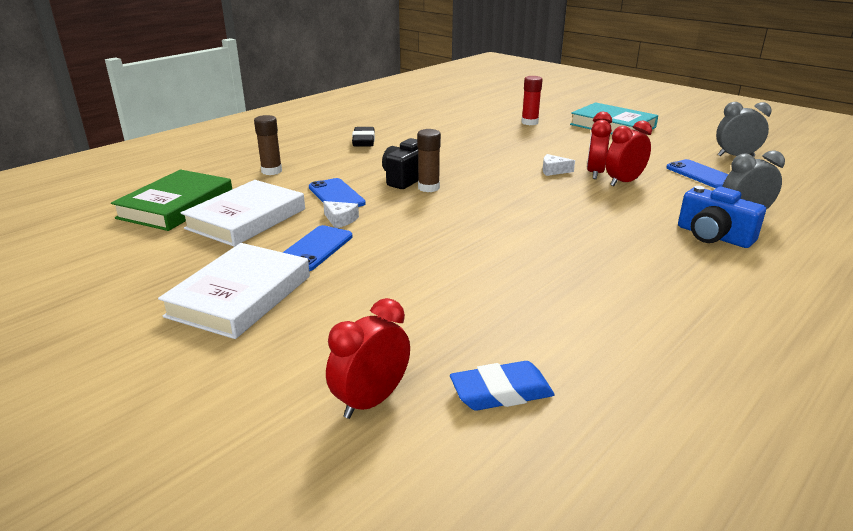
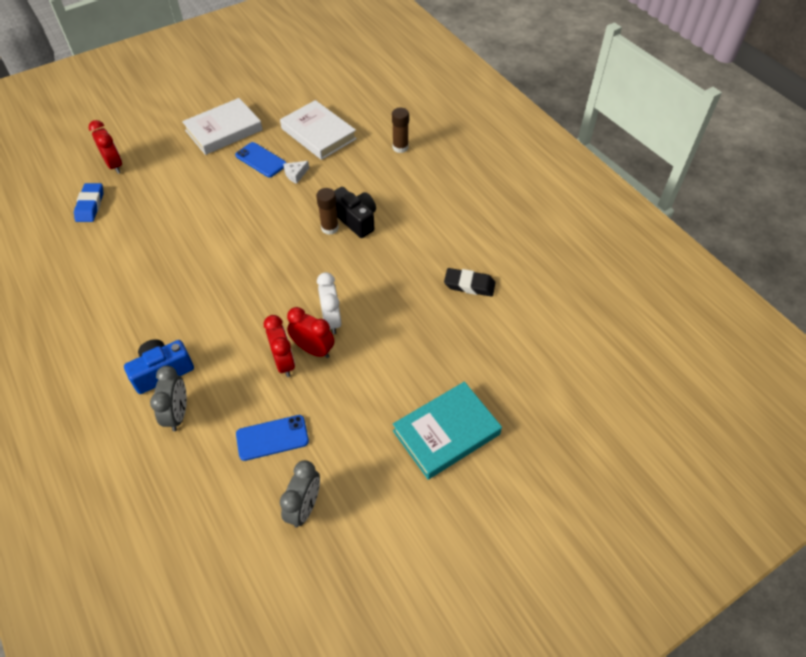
camera: 105 degrees right, 25 degrees up
(176, 206) = (353, 105): green book -> none
(240, 296) = (224, 130): white book -> white book turned 75 degrees counterclockwise
(336, 195) = (338, 176): blue phone -> none
(363, 141) = (456, 206): black eraser -> black eraser (469, 285)
(529, 122) = (480, 352): red glue stick -> none
(553, 170) = (331, 320): white cheese -> white clock

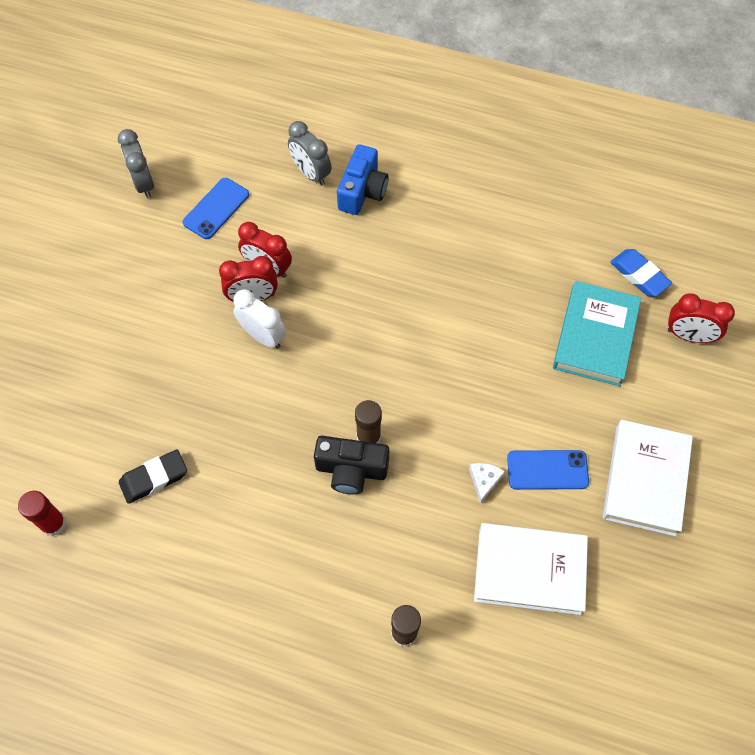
camera: 140 degrees right, 10 degrees up
(446, 432) = (70, 310): turquoise book -> turquoise book (595, 336)
(547, 299) = (53, 524): none -> red glue stick

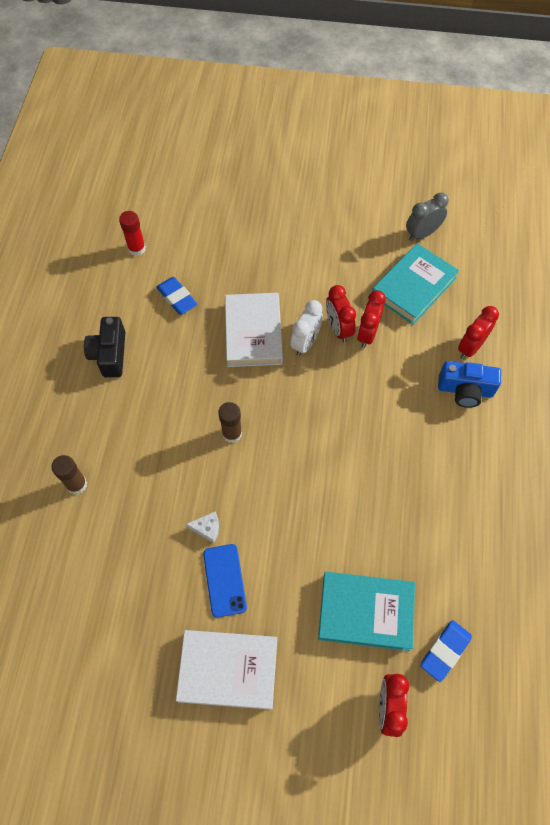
camera: 80 degrees right, 0 degrees up
(154, 478) = (177, 298): black eraser -> blue eraser
(216, 208) = (413, 287): blue phone -> turquoise book
(311, 173) = (470, 347): grey clock -> red clock
(351, 470) = (202, 426): black camera -> black camera (110, 354)
(529, 570) = (134, 574): white book -> white book (253, 333)

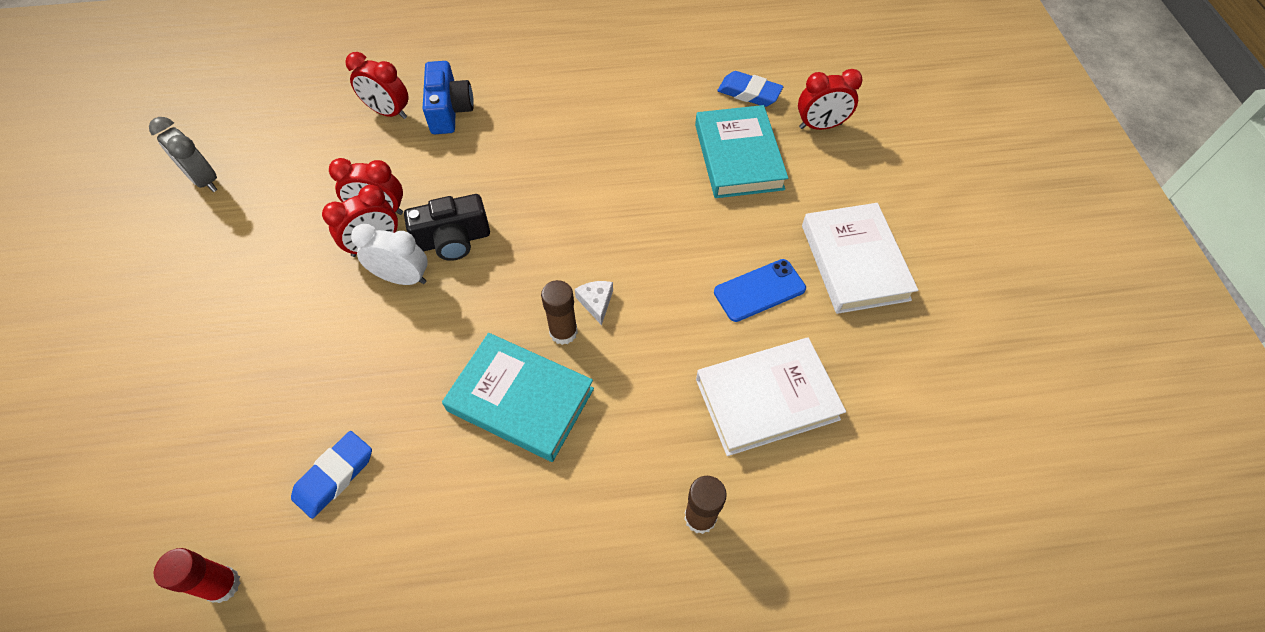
camera: 105 degrees left, 5 degrees down
(110, 354) = (461, 551): black camera -> black camera (453, 240)
(207, 528) = (703, 326): white cheese -> white cheese (596, 302)
(253, 333) = (392, 346): white book -> white book (767, 399)
(413, 287) = (298, 176): turquoise book -> turquoise book (520, 400)

